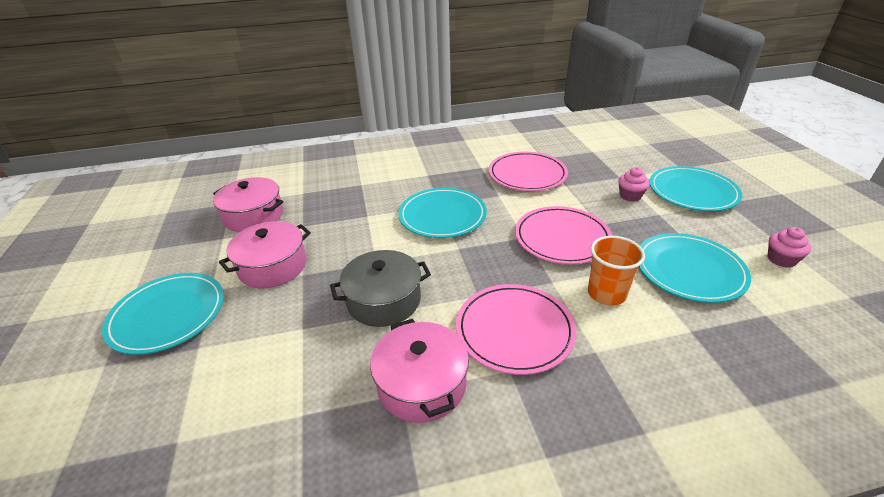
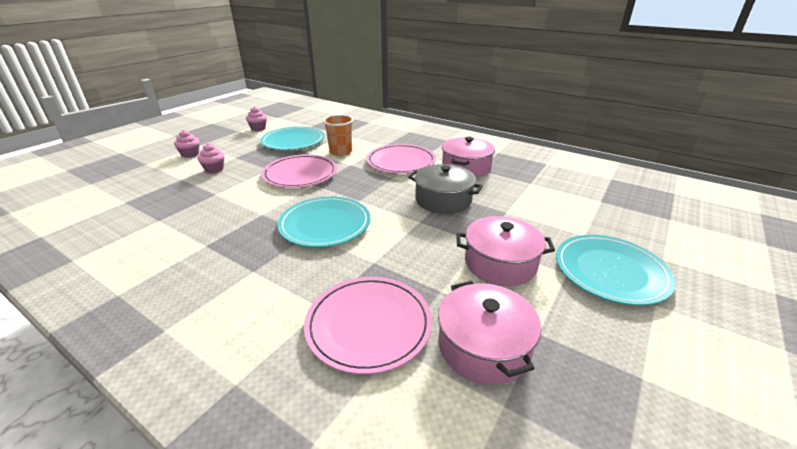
camera: 135 degrees left, 5 degrees down
(527, 174) = (205, 215): pink plate -> pink plate (369, 325)
(692, 192) = (190, 154): turquoise plate -> pink cupcake

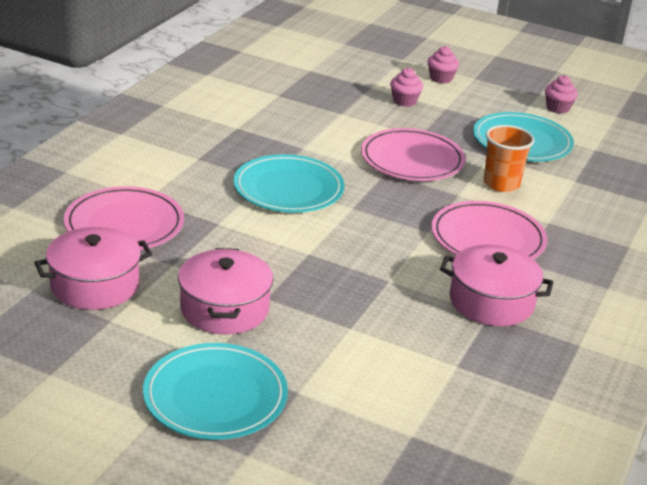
camera: 80 degrees right, 0 degrees up
(443, 200) = (371, 274): grey pot -> none

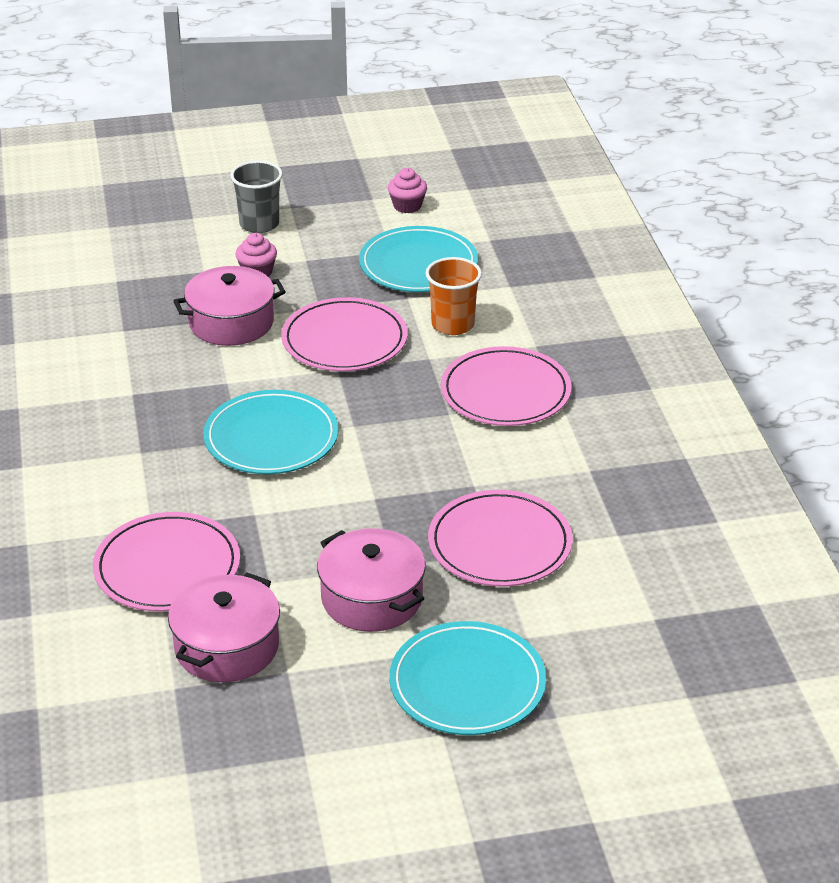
camera: 35 degrees left, 5 degrees up
(358, 324) = (500, 544): none -> pink plate
(441, 78) = (259, 224): pink cupcake -> grey cup
(491, 301) = (578, 456): pink pot -> pink pot (231, 322)

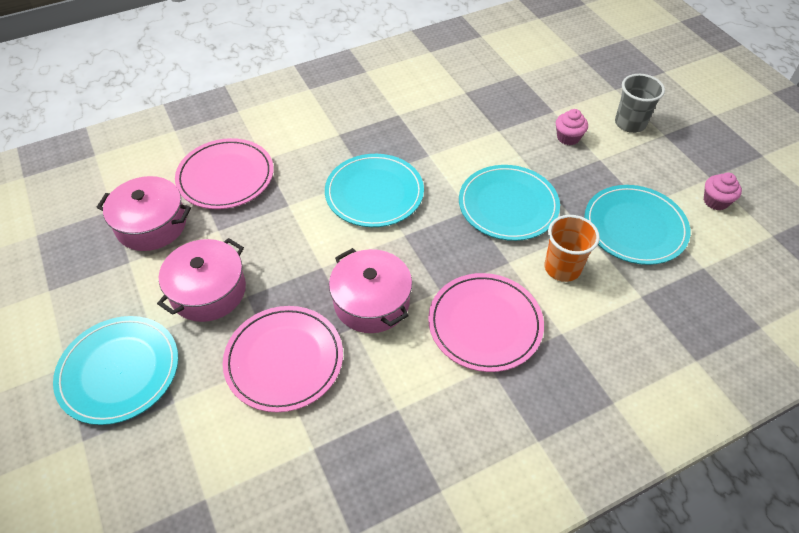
camera: 75 degrees right, 15 degrees up
(231, 322) = (499, 140): pink pot -> pink pot (371, 302)
(344, 340) = (508, 205): pink plate -> turquoise plate

